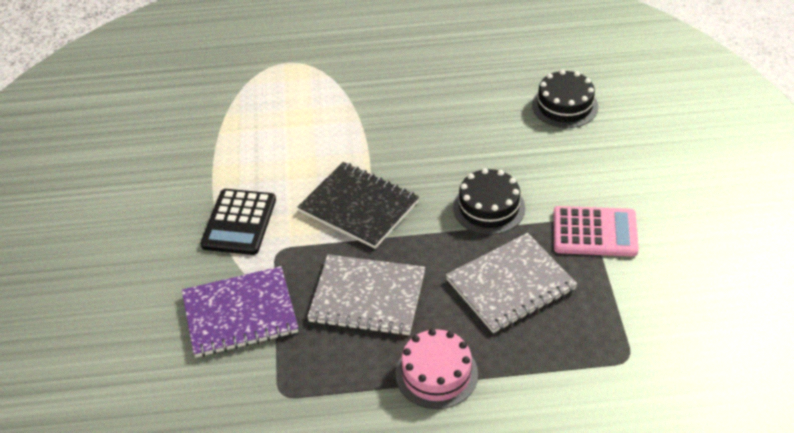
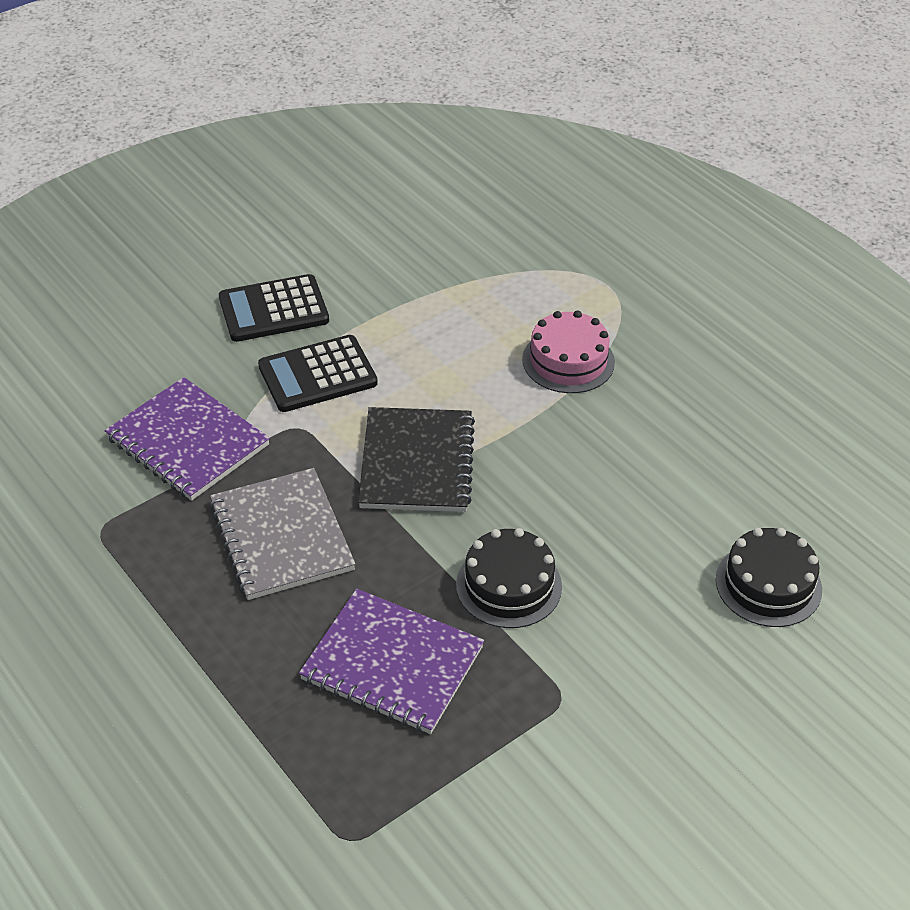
camera: 55 degrees right, 0 degrees up
(155, 220) = (273, 309): none -> black calculator
(436, 374) = (207, 652): pink cake -> pink cake (568, 361)
(510, 285) = (392, 664): grey notebook -> purple notebook
(594, 232) = (548, 716): pink calculator -> none

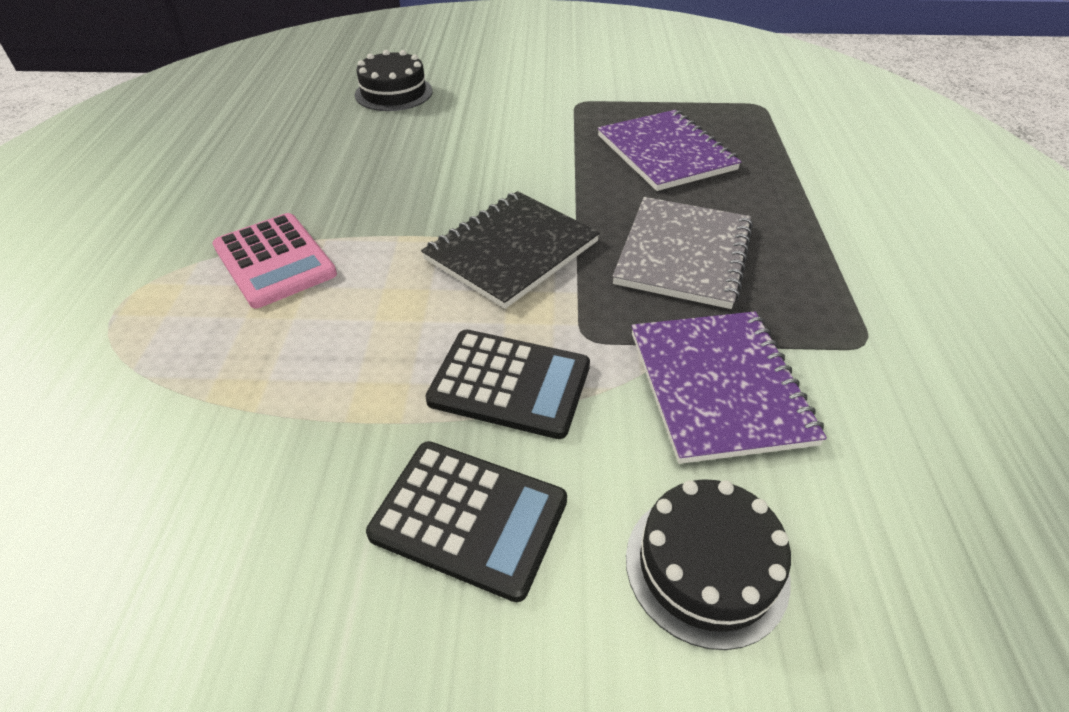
camera: 140 degrees left, 0 degrees up
(509, 585) = (542, 154): black cake -> black cake (706, 566)
(568, 361) = (274, 261): pink cake -> pink calculator

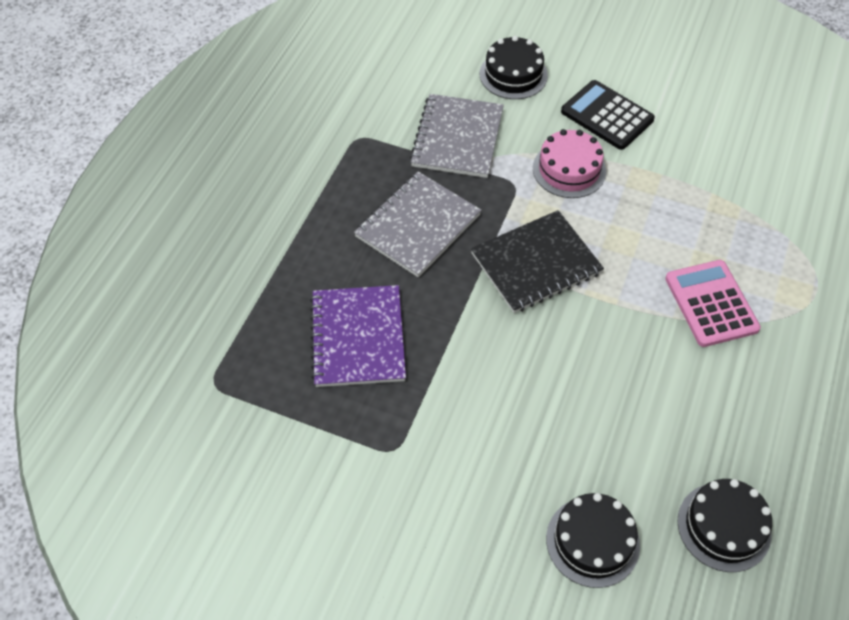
camera: 160 degrees left, 10 degrees up
(281, 116) = (724, 527): none -> black cake
(510, 384) = (569, 169): black calculator -> pink cake
(718, 386) = (457, 138): purple notebook -> grey notebook

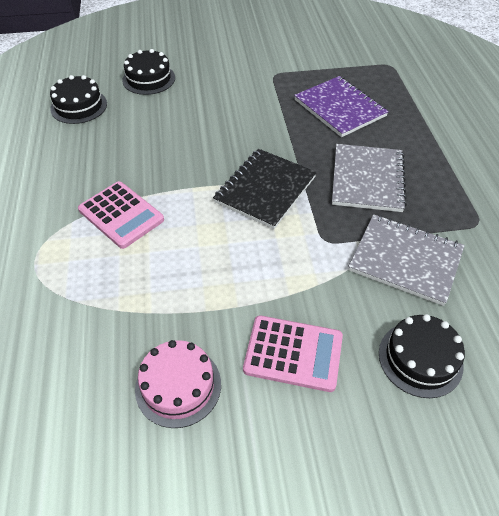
camera: 150 degrees right, 5 degrees down
(457, 138) = (405, 260): grey notebook -> grey notebook turned 45 degrees counterclockwise
(569, 169) = (291, 275): pink cake -> pink cake (178, 386)
(607, 116) = (293, 353): black calculator -> pink calculator

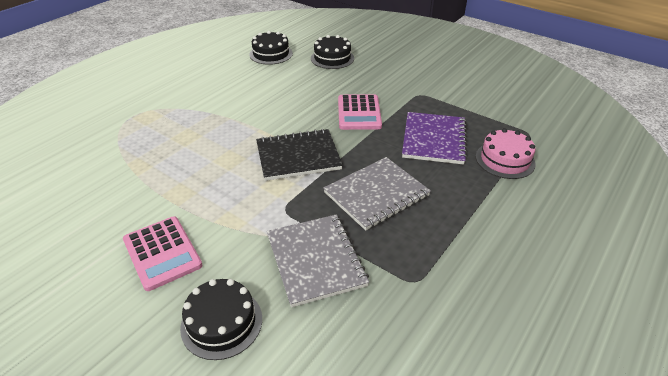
camera: 45 degrees right, 10 degrees down
(121, 215) = (202, 119): pink calculator -> pink calculator (359, 113)
(178, 386) = (90, 219): pink cake -> pink cake (505, 160)

